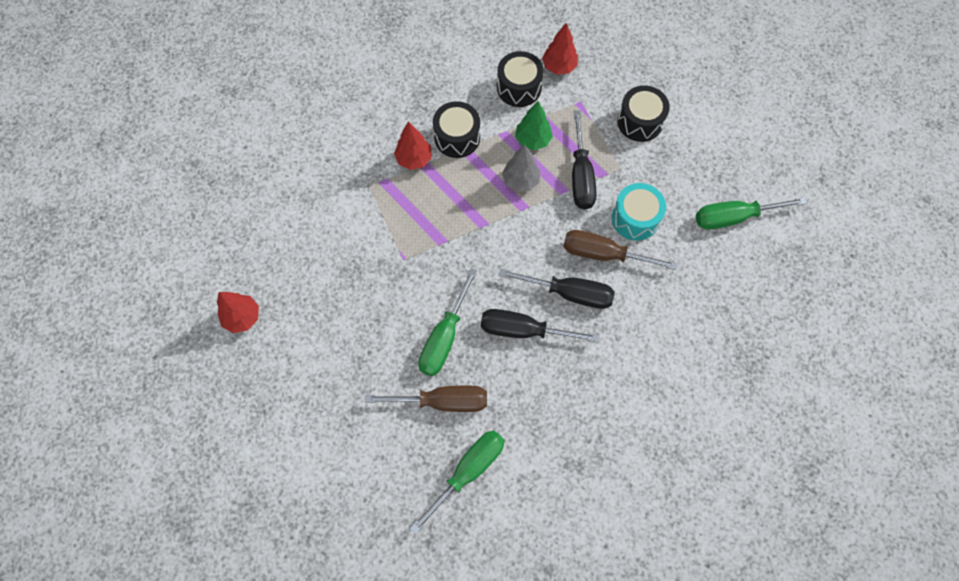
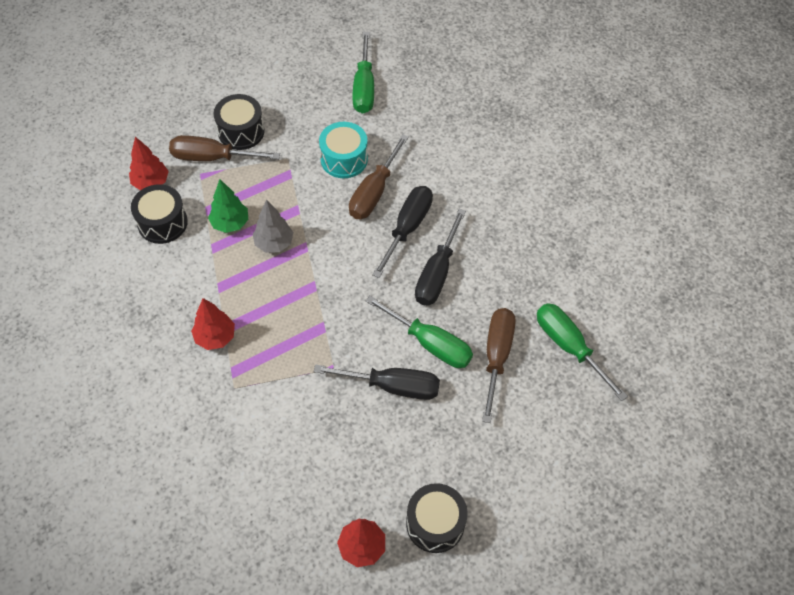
camera: 80 degrees left, 10 degrees down
(457, 137) = (203, 291): black drum -> black drum (435, 523)
(581, 176) = (285, 192): black screwdriver -> black screwdriver (392, 386)
(602, 106) = (212, 157): none -> brown screwdriver

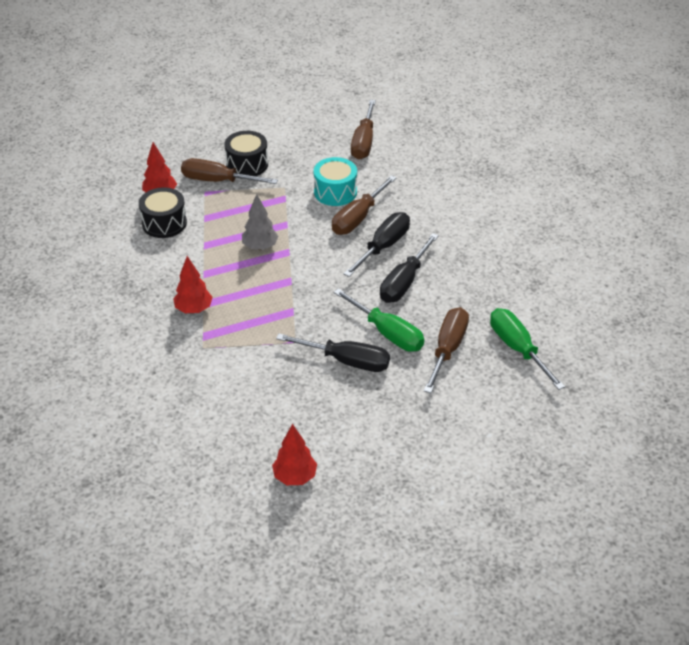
camera: 10 degrees right, 15 degrees down
(230, 223) = (224, 229): green tree -> none
(364, 87) = (364, 142): green screwdriver -> brown screwdriver
(435, 523) = (366, 467): black drum -> none

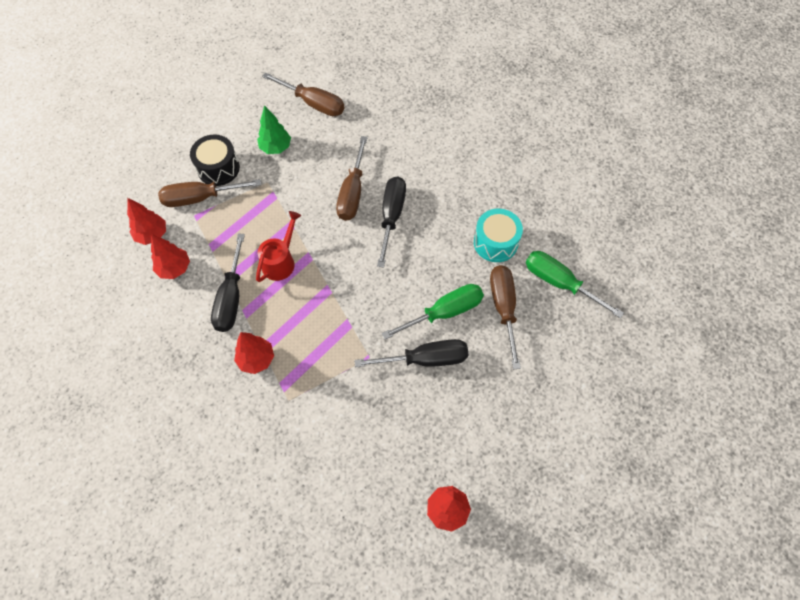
camera: 25 degrees left, 20 degrees up
(164, 223) = (174, 268): black drum -> red tree
(260, 247) = (281, 261): grey tree -> red watering can
(308, 165) = (276, 148): none -> green tree
(335, 192) = (317, 170): turquoise drum -> turquoise drum (495, 242)
(364, 142) = (313, 103): brown screwdriver -> brown screwdriver turned 45 degrees counterclockwise
(387, 333) = (444, 312): green screwdriver -> green screwdriver turned 45 degrees counterclockwise
(404, 282) = (429, 249): black screwdriver -> black screwdriver (231, 297)

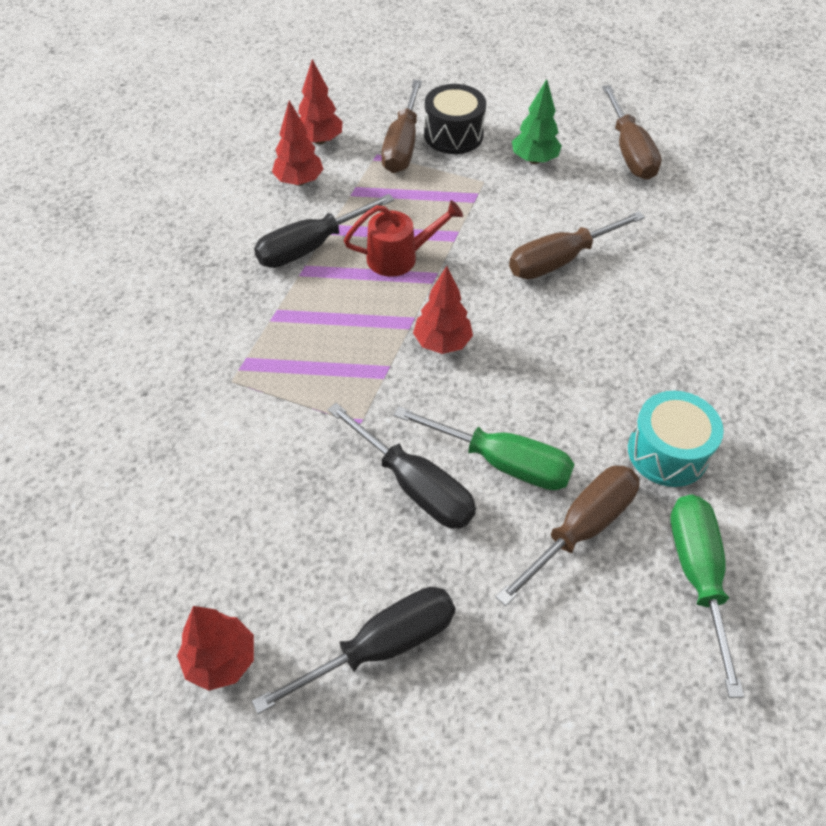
camera: 50 degrees right, 10 degrees down
(200, 198) = (402, 145): brown screwdriver -> brown screwdriver turned 120 degrees counterclockwise
(256, 359) = (257, 318): red tree -> red tree (442, 343)
(391, 217) = (572, 317): black screwdriver -> black screwdriver (381, 646)

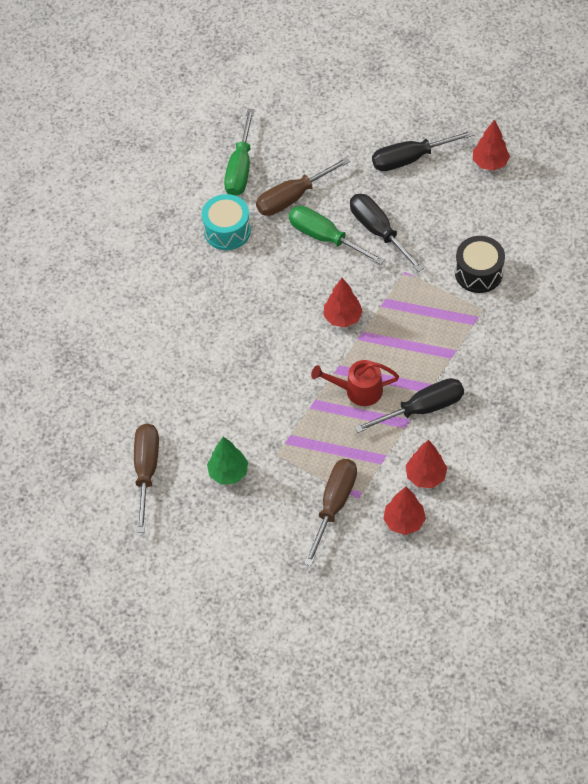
camera: 165 degrees left, 5 degrees up
(453, 135) = (288, 512): black drum -> black drum (478, 273)
(560, 260) = (242, 372): brown screwdriver -> none

